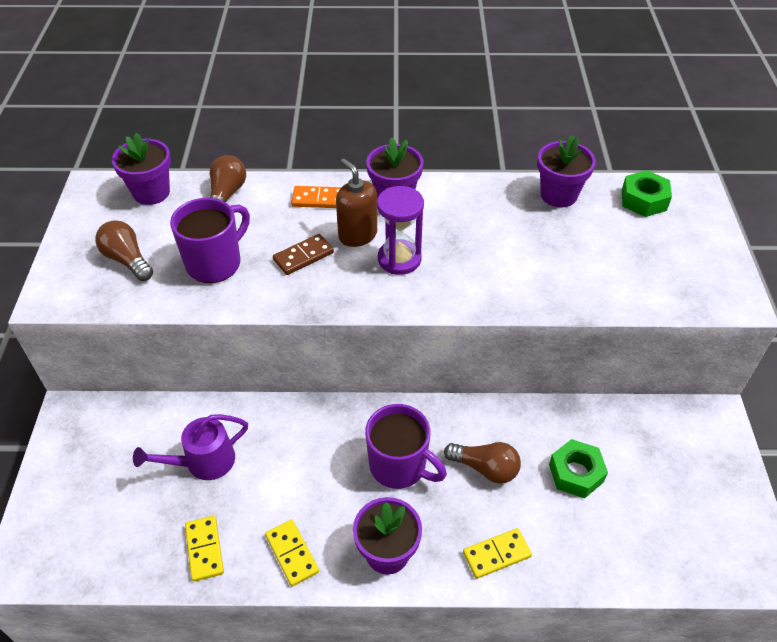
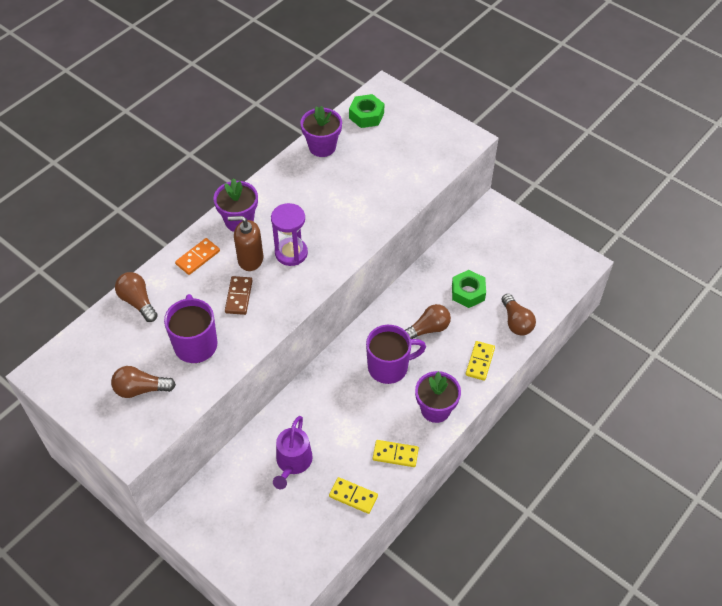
camera: 50 degrees left, 5 degrees up
(151, 192) = (87, 341): purple flower pot -> none
(592, 555) = (516, 322): none -> brown light bulb

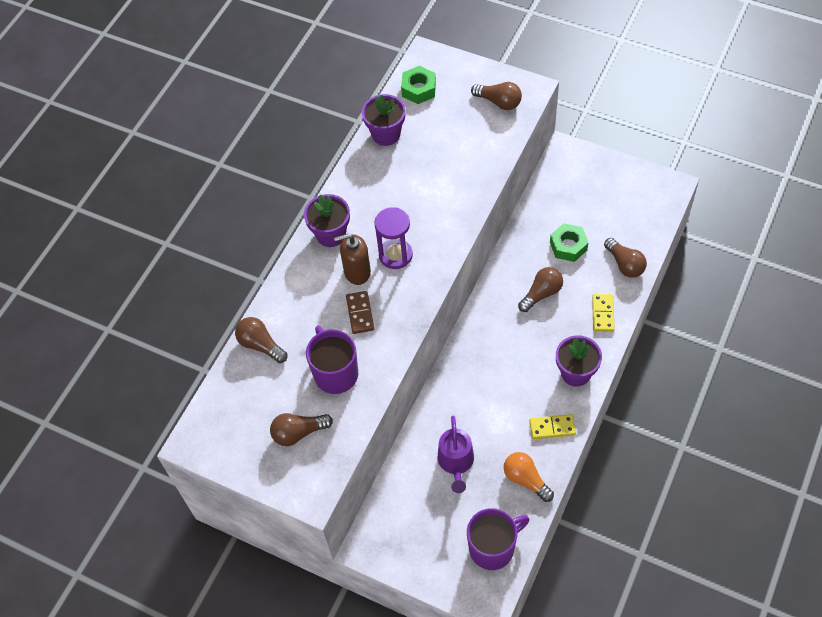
camera: 10 degrees left, 5 degrees up
(197, 257) = (303, 283): orange domino -> none
(353, 496) = (526, 479): yellow domino -> orange light bulb
(389, 367) = (517, 342): purple mug -> purple mug (493, 548)
(436, 143) = (499, 102): none -> brown light bulb

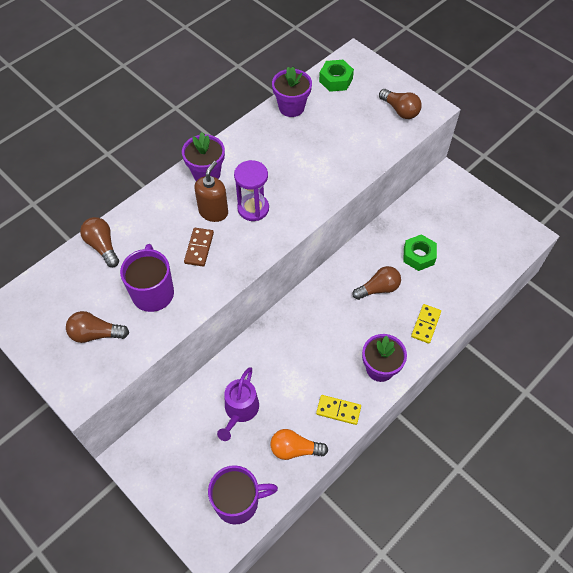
camera: 15 degrees right, 0 degrees up
(357, 272) = (213, 212): brown soap dispenser -> brown soap dispenser turned 105 degrees clockwise
(526, 479) = (295, 449): orange light bulb -> orange light bulb turned 60 degrees counterclockwise
(625, 264) = (463, 288): brown light bulb -> none

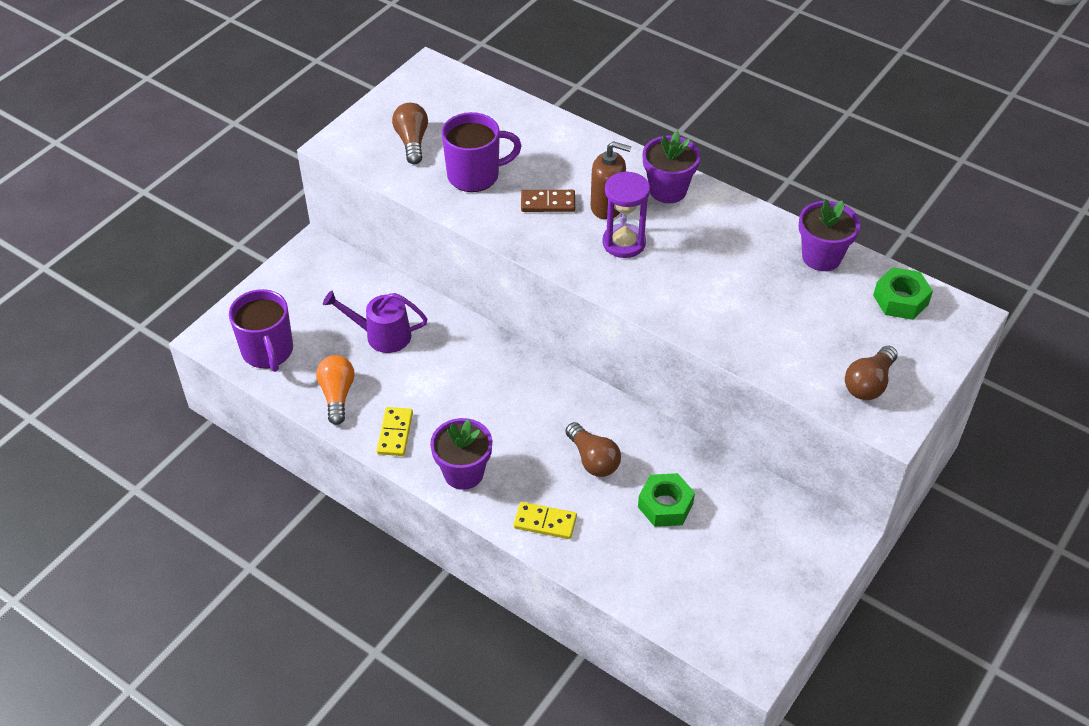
camera: 80 degrees right, 10 degrees down
(102, 246) = (530, 122): brown light bulb -> none

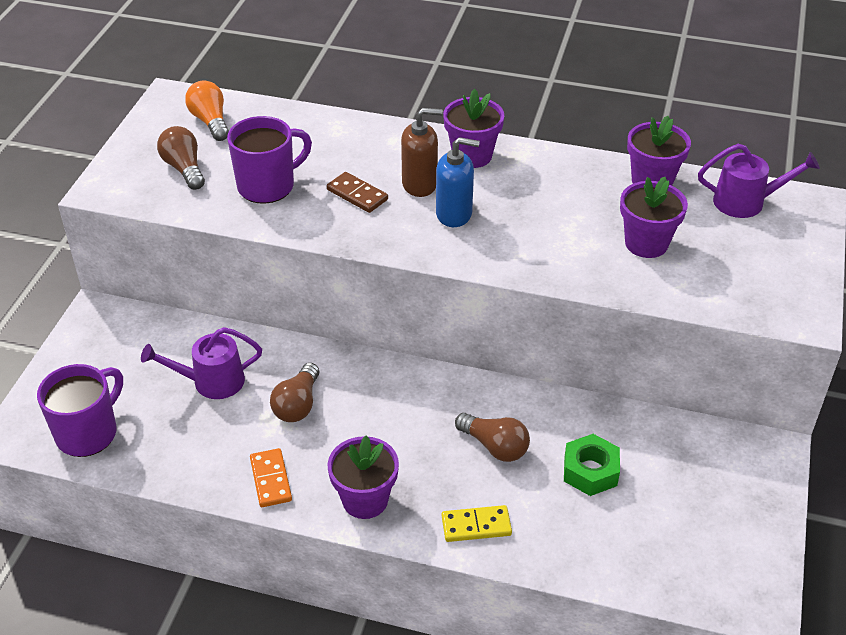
camera: 20 degrees left, 5 degrees down
(268, 351) = (88, 433): purple mug -> purple mug turned 105 degrees counterclockwise
(337, 395) = (188, 457): orange light bulb -> orange light bulb (210, 121)
(395, 433) = (271, 479): yellow domino -> orange domino
(548, 203) = (357, 194): brown domino -> brown domino turned 60 degrees clockwise
(624, 243) = (454, 214): purple hourglass -> blue soap dispenser
(783, 315) = (646, 243): none -> purple flower pot
(869, 384) = (762, 285): brown light bulb -> brown light bulb (297, 404)
(900, 300) = (746, 202): green nut -> purple watering can

